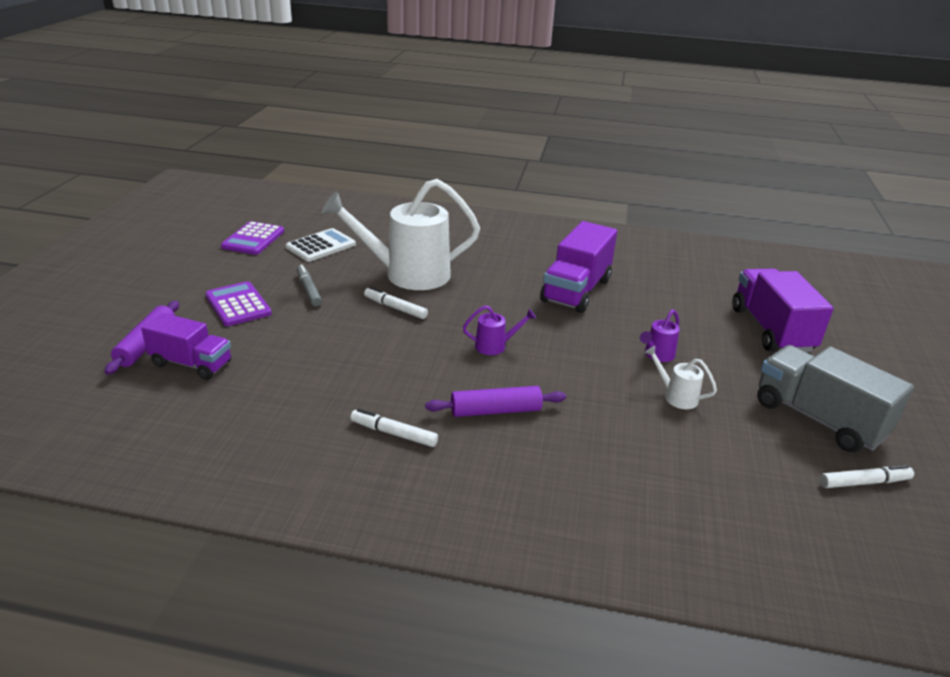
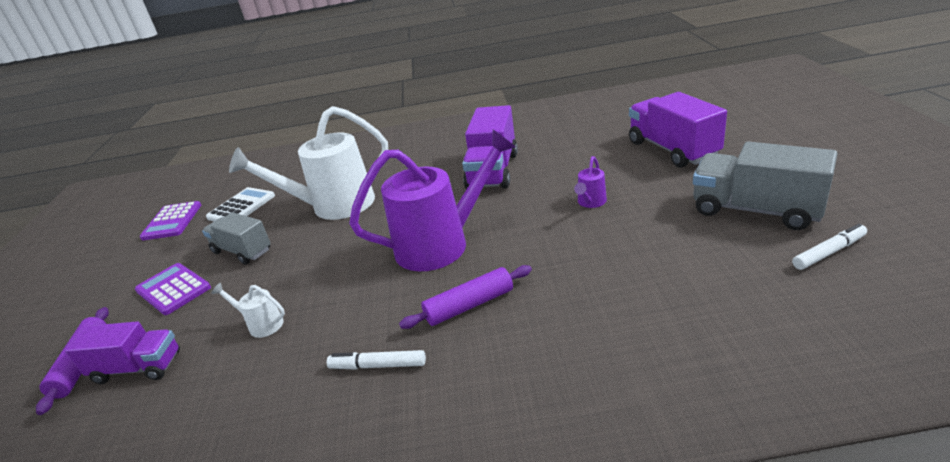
camera: 10 degrees left, 0 degrees up
(309, 290) = (242, 251): grey marker -> grey truck
(395, 308) = (333, 240): white marker -> none
(495, 346) = (442, 244): purple watering can -> purple watering can, size x2.41
(676, 396) = (626, 233): white watering can -> white watering can (261, 324)

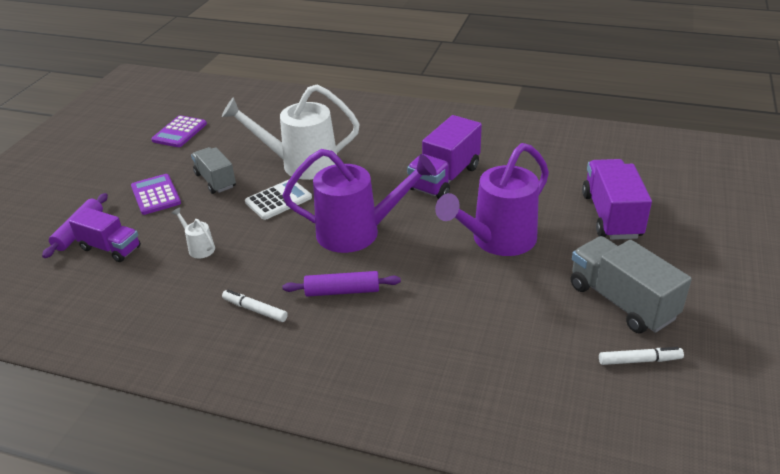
camera: 20 degrees right, 5 degrees up
(241, 207) = (234, 138): white calculator -> white calculator (278, 200)
(590, 203) = (497, 241): purple watering can -> purple watering can, size x2.41

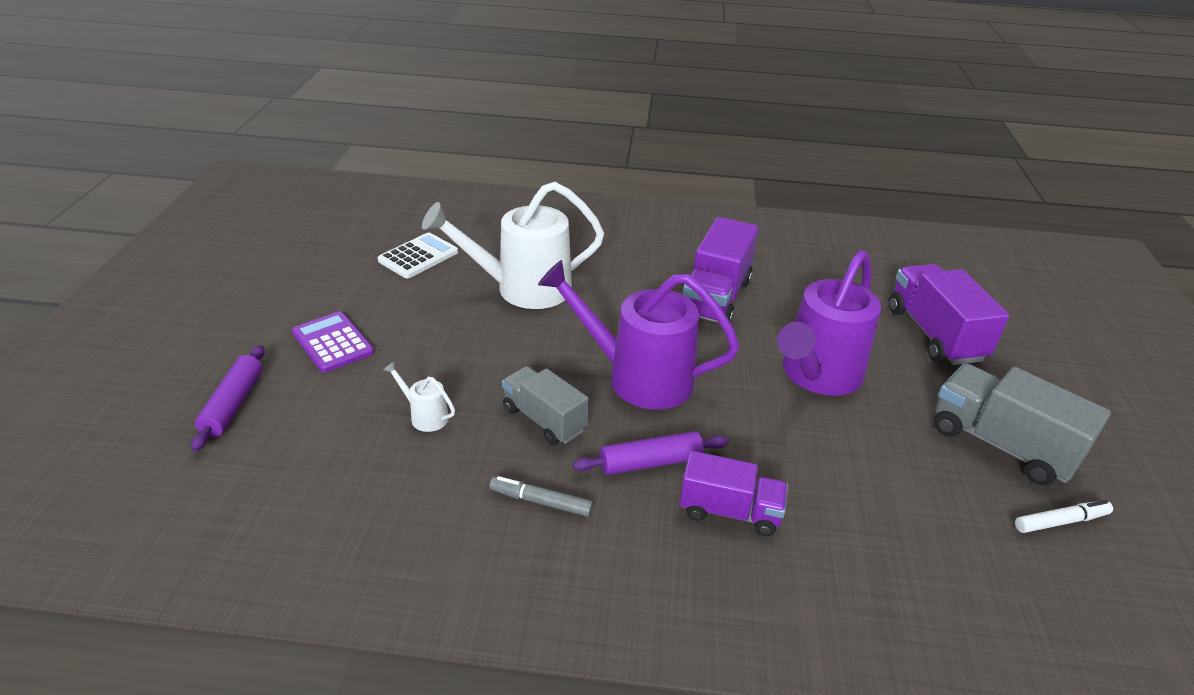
camera: 15 degrees left, 0 degrees up
(110, 248) = (291, 427): purple truck -> purple truck (729, 511)
(179, 132) = (336, 252): purple calculator -> none
(215, 180) = (412, 317): grey truck -> grey truck (544, 419)
(255, 310) = (541, 501): white marker -> grey marker
(278, 200) = (511, 339): white calculator -> white calculator (418, 256)
(358, 232) = (637, 377): purple watering can -> purple watering can turned 150 degrees counterclockwise

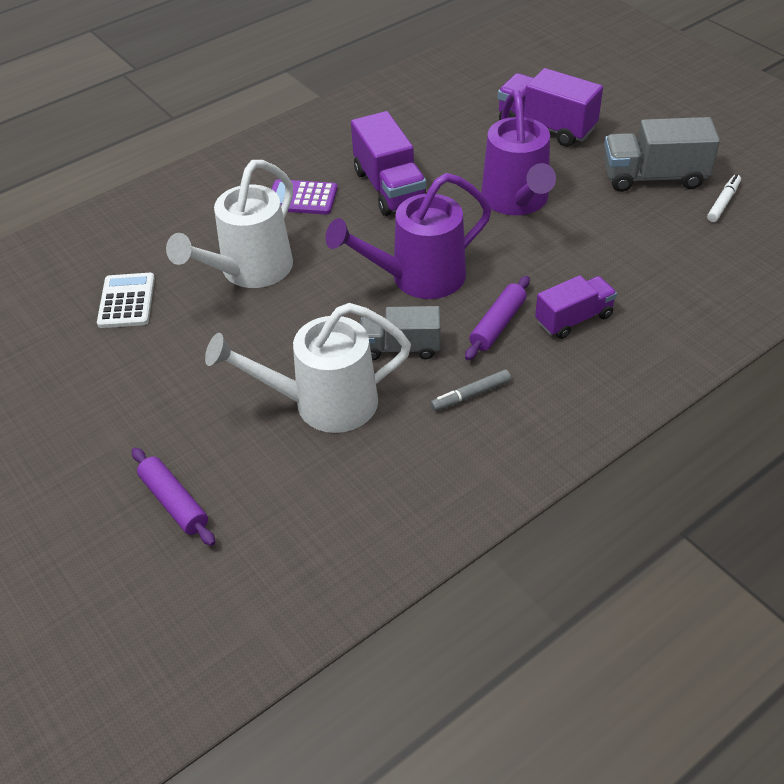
camera: 40 degrees left, 10 degrees up
(333, 343) = (173, 409): purple calculator -> purple calculator (302, 198)
(424, 416) = (322, 404): white watering can -> white watering can, size x2.41

